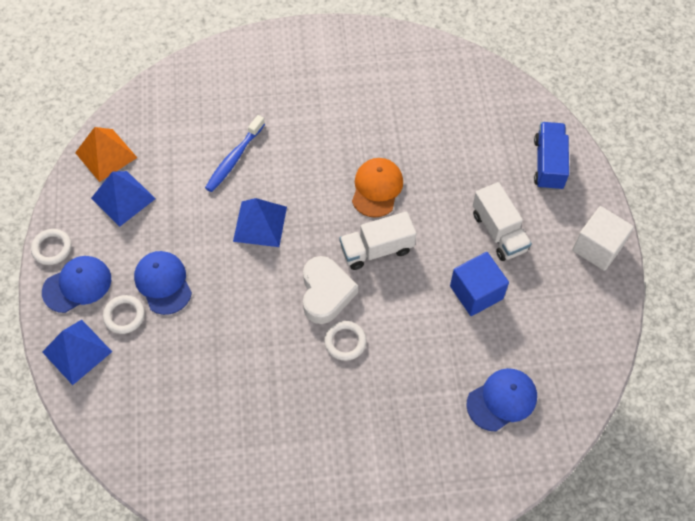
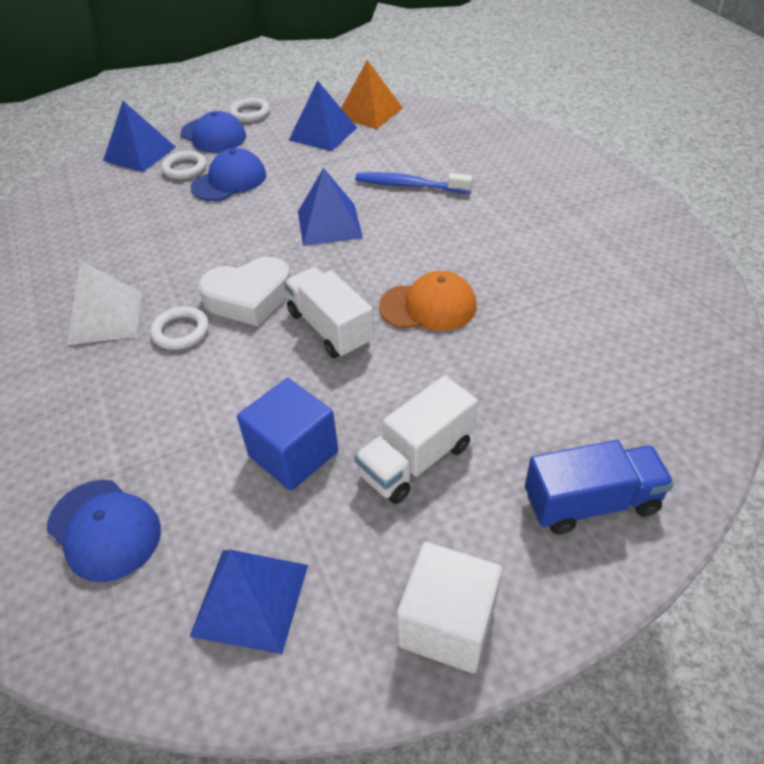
camera: 75 degrees right, 15 degrees down
(310, 392) = (105, 318): none -> white pyramid
(564, 330) = (250, 599): none -> blue pyramid

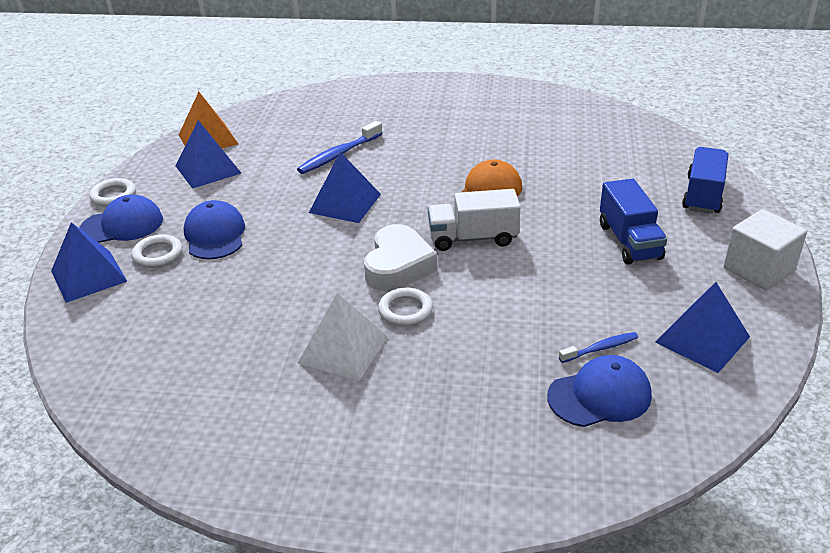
camera: 60 degrees left, 10 degrees down
(187, 503) = (600, 348): none -> blue toothbrush
(293, 454) = (588, 289): blue cube -> none
(416, 459) = (629, 241): white truck -> blue truck

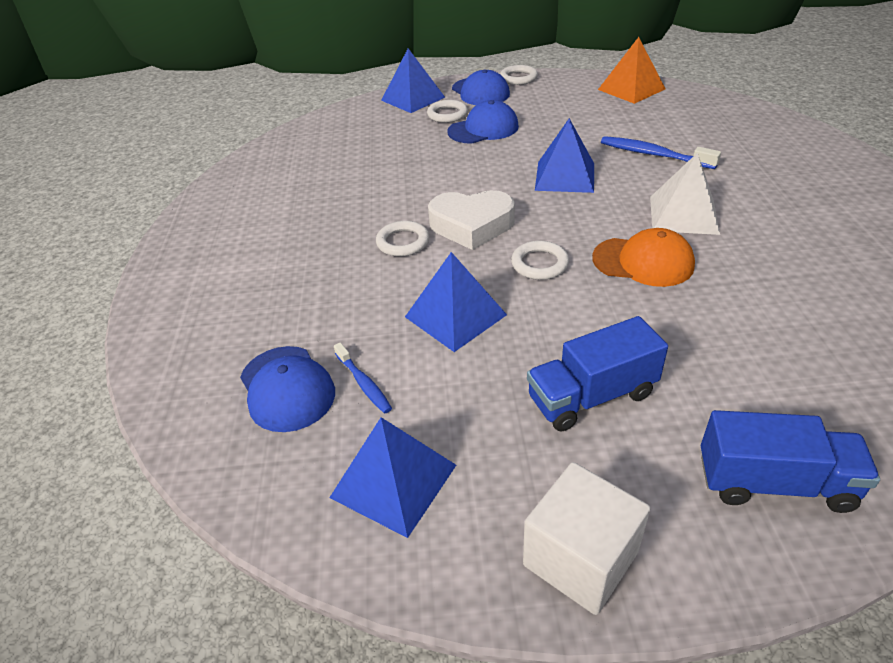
camera: 80 degrees right, 5 degrees up
(208, 169) = (581, 102): blue pyramid -> blue pyramid (455, 316)
(343, 349) = (343, 220): white pyramid -> white pyramid (683, 214)
(473, 238) = (539, 264): white truck -> white ring

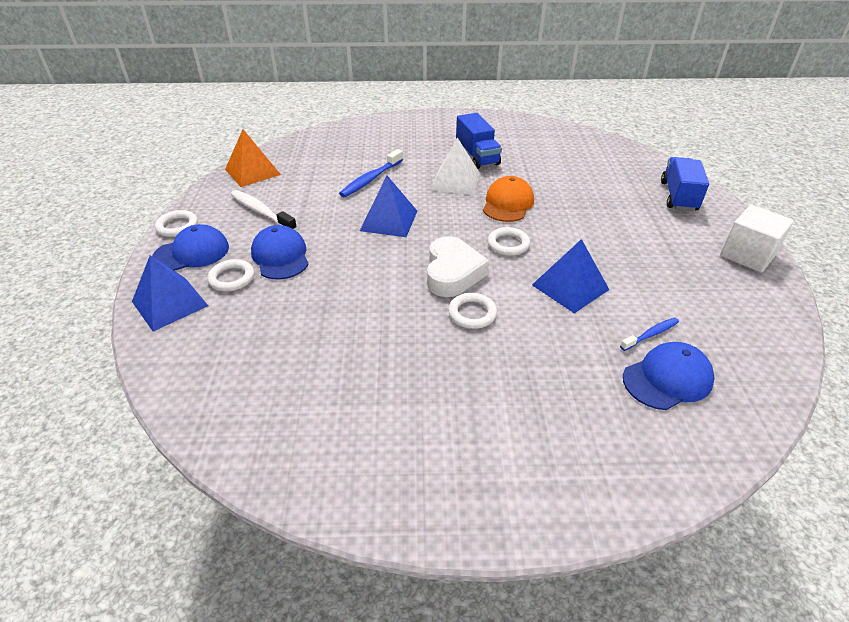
camera: 90 degrees left, 0 degrees up
(393, 481) = (730, 319): blue pyramid -> none
(556, 107) = (261, 212): none -> white toothbrush
(592, 396) = (637, 238): blue truck -> blue truck (477, 156)

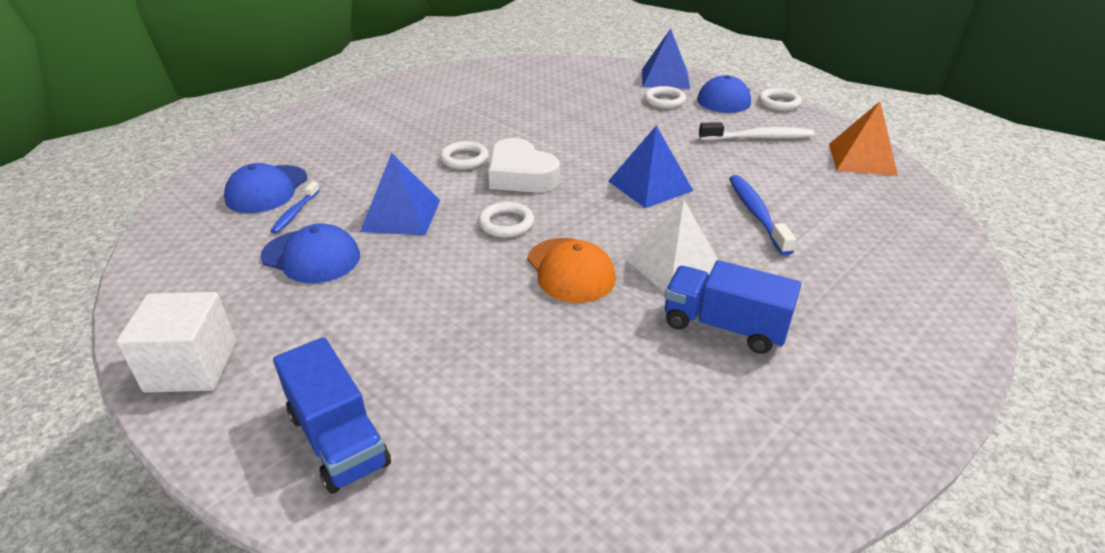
camera: 135 degrees right, 5 degrees down
(280, 256) = (667, 123): blue cap -> blue cap (311, 256)

